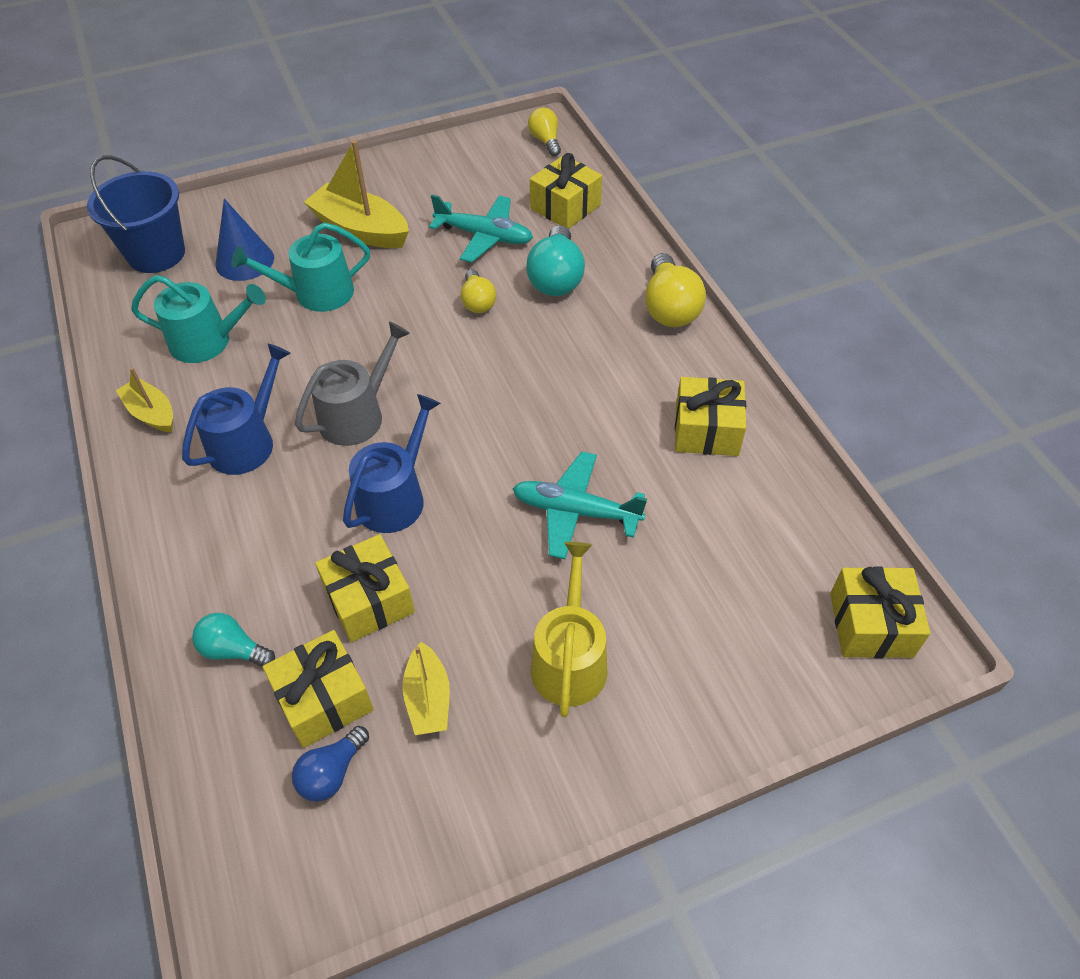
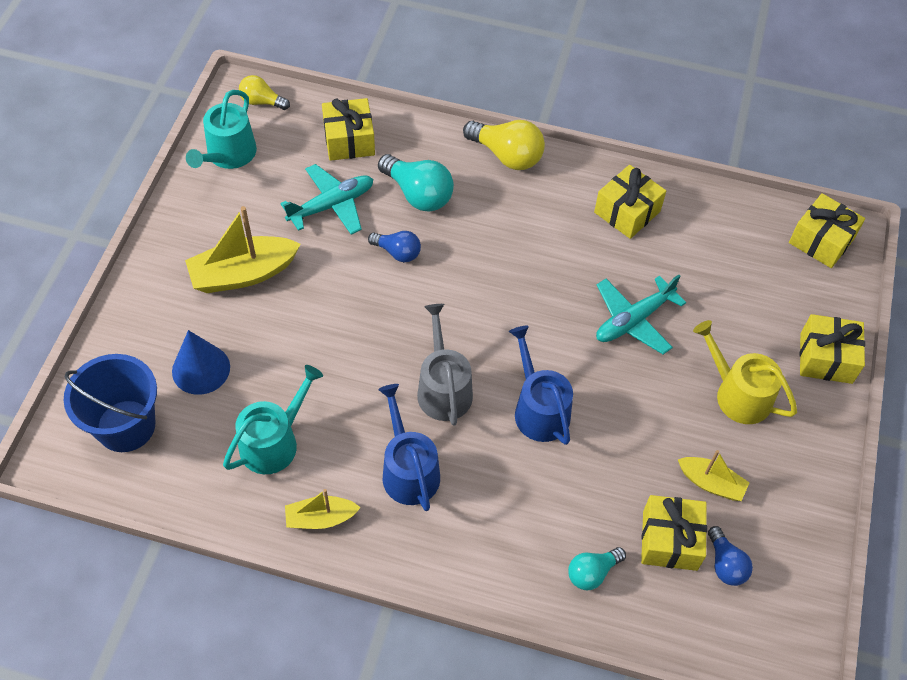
camera: 55 degrees left, 5 degrees up
(316, 293) = (289, 343): turquoise watering can -> turquoise watering can (228, 155)
(369, 600) = (613, 473): yellow gift -> yellow gift (826, 358)
(477, 302) = (397, 252): yellow light bulb -> blue light bulb

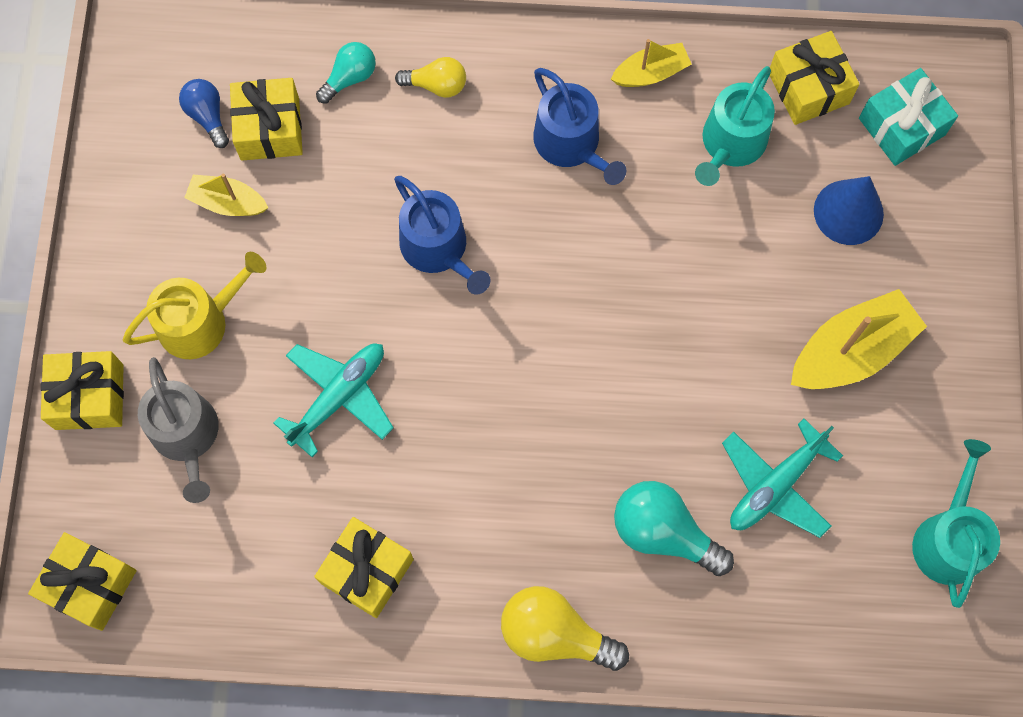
camera: 170 degrees right, 15 degrees up
(126, 426) = (902, 126): blue bucket -> turquoise gift
(262, 102) = (941, 650): yellow light bulb -> yellow light bulb (436, 85)
(349, 140) = (789, 607): yellow gift -> yellow gift (808, 88)
(397, 252) = (665, 429): blue light bulb -> none
(443, 388) = (557, 250): grey watering can -> grey watering can (187, 436)
(737, 394) = (200, 321): yellow watering can -> yellow watering can turned 60 degrees counterclockwise

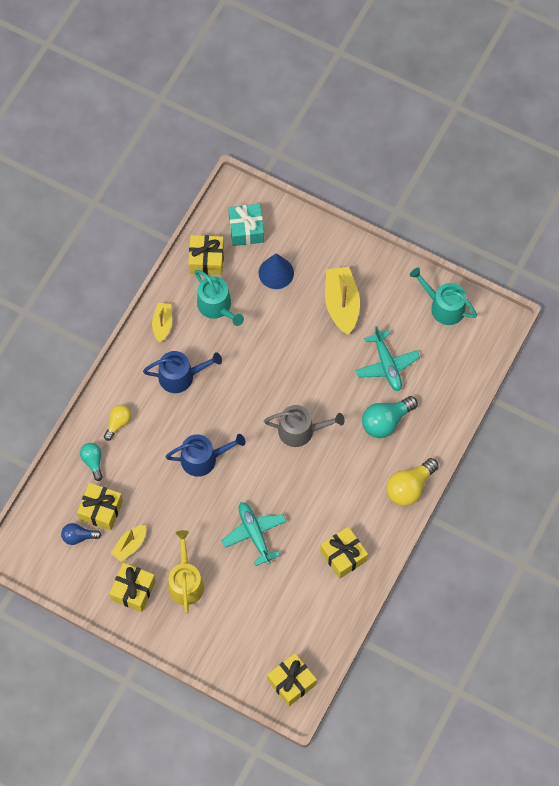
camera: 65 degrees left, 5 degrees down
(89, 396) = (198, 648): yellow gift -> yellow gift (133, 590)
(187, 436) = (240, 610): grey watering can -> grey watering can (301, 430)

